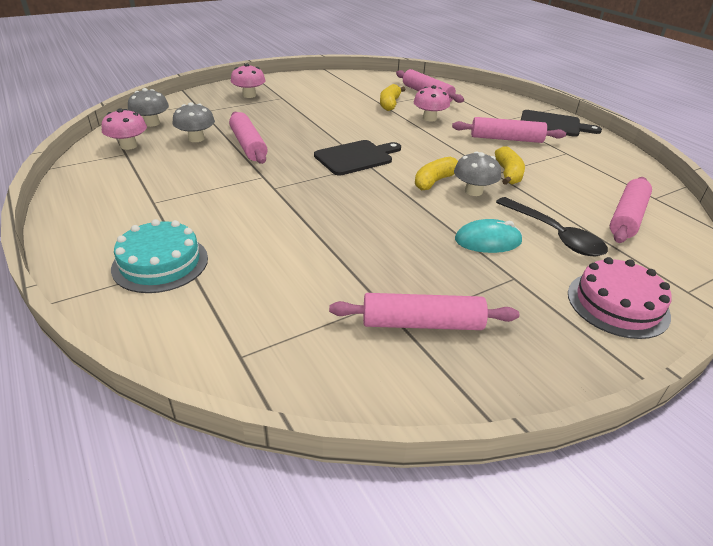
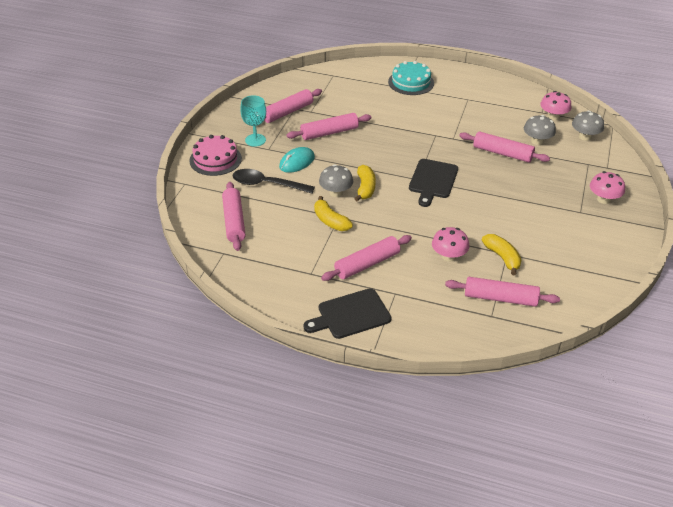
camera: 140 degrees right, 5 degrees up
(396, 254) = (329, 133): none -> pink rolling pin
(525, 302) = (255, 140): none -> turquoise goblet

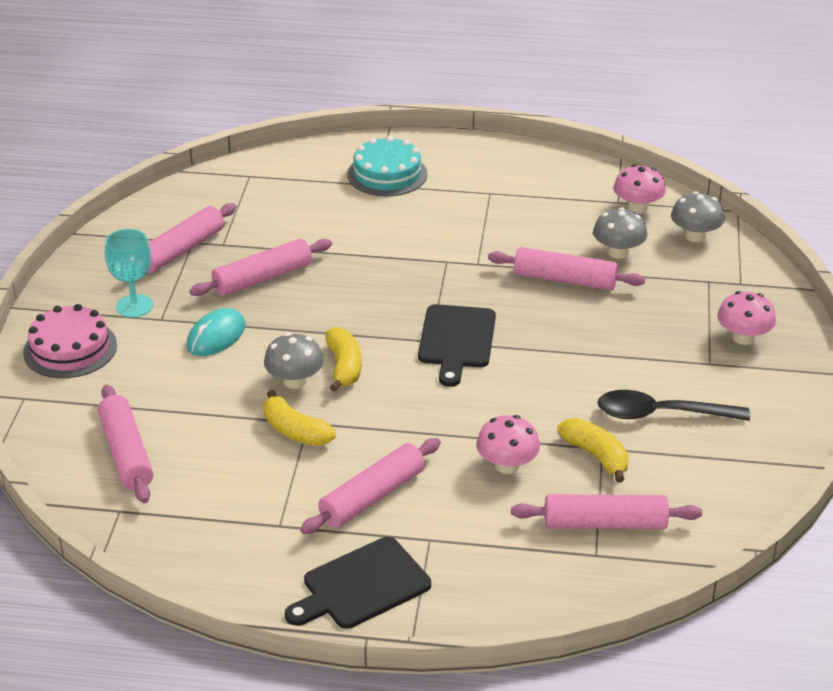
camera: 10 degrees left, 5 degrees down
(267, 184) = (172, 381): black spoon -> black spoon (661, 414)

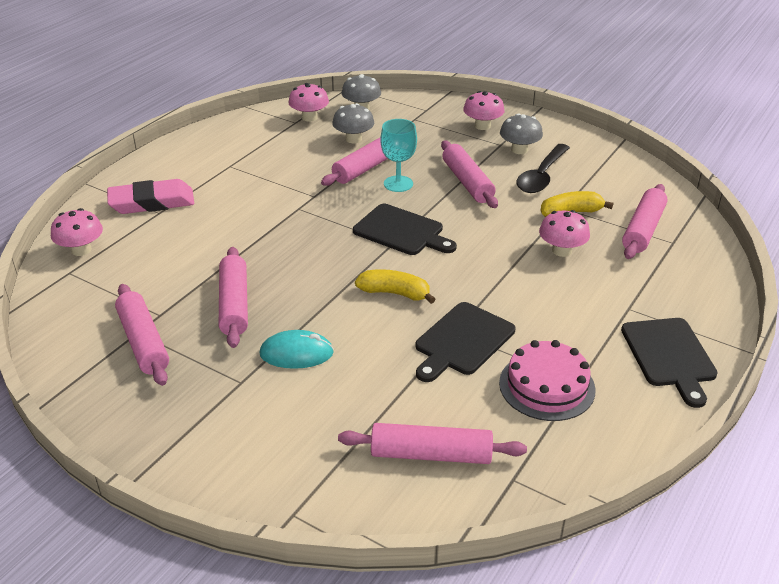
camera: 65 degrees left, 0 degrees up
(70, 348) = (236, 458): pink cake -> pink cake (547, 386)
(134, 306) = (205, 395): turquoise goblet -> turquoise goblet (398, 184)
(216, 336) = (296, 353): turquoise mouse -> turquoise mouse turned 60 degrees counterclockwise
(285, 168) = (81, 250): none -> pink mushroom
(295, 381) = (394, 324): grey mushroom -> grey mushroom (519, 150)
(295, 431) = (462, 341): yellow banana -> black cutting board
(372, 496) = (566, 322): pink rolling pin -> pink rolling pin (467, 182)
(387, 174) = (152, 202): turquoise cake -> pink eraser

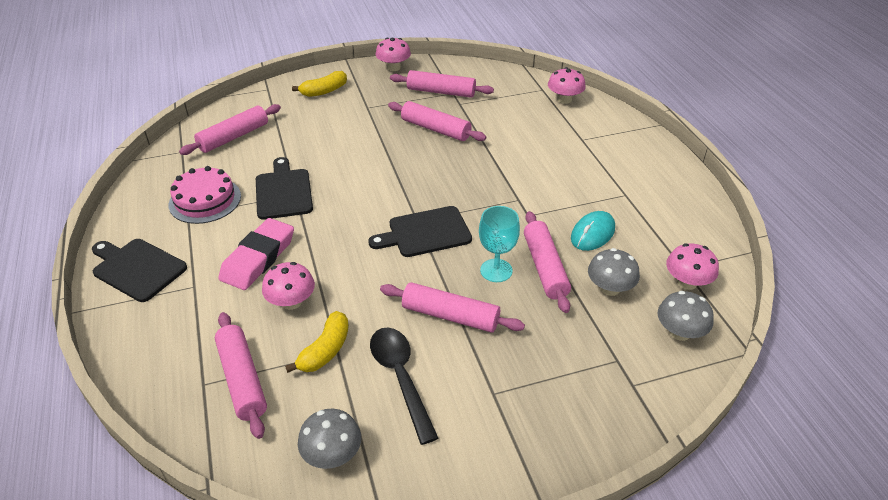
camera: 130 degrees right, 5 degrees up
(152, 202) = (600, 141): pink eraser -> pink eraser (258, 258)
(296, 353) = (363, 131): turquoise mouse -> turquoise mouse (592, 233)
(395, 293) = (362, 191): yellow banana -> yellow banana (324, 91)
(482, 126) = (548, 409): pink mushroom -> pink mushroom (393, 67)
(519, 150) = (466, 401): grey mushroom -> grey mushroom (332, 454)

